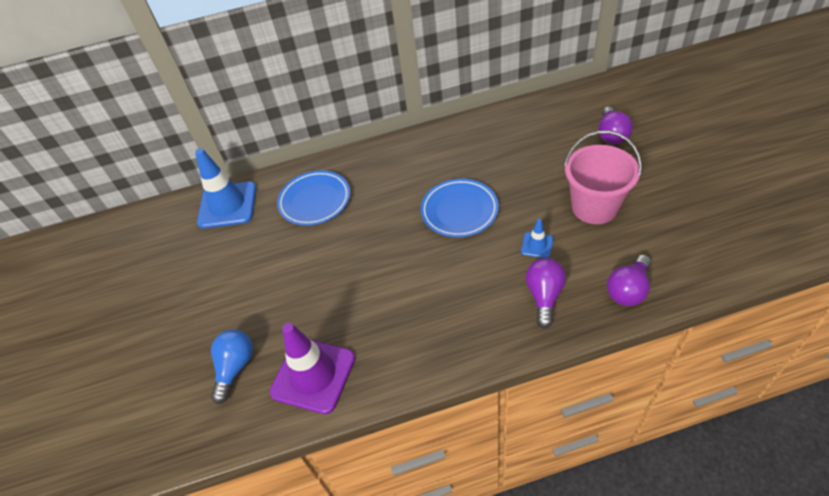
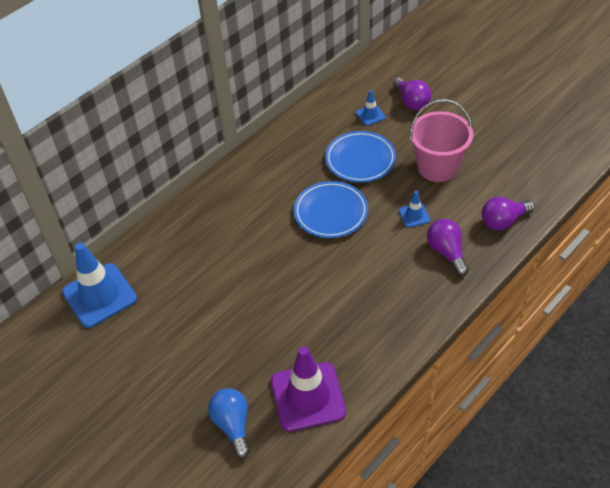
camera: 35 degrees left, 0 degrees up
(315, 201) = (189, 256): blue plate -> blue plate (360, 160)
(561, 134) = (370, 115): none -> blue traffic cone
(628, 290) = (503, 221): purple light bulb -> purple light bulb turned 60 degrees clockwise

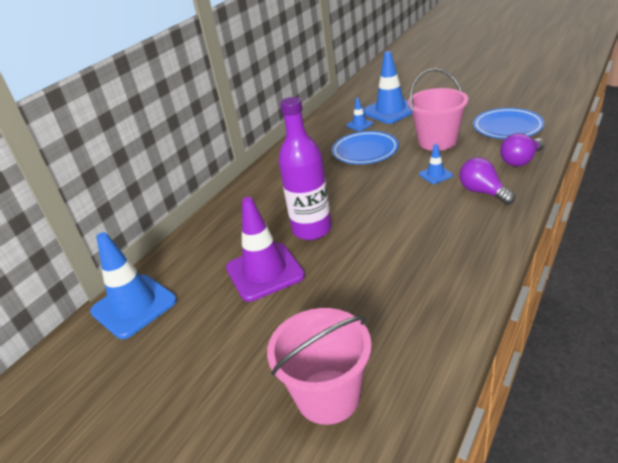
camera: 10 degrees left, 15 degrees down
(233, 425) = (328, 396): blue light bulb -> pink bucket
(274, 252) = (312, 230): none -> purple bottle
(308, 396) = (406, 343): purple traffic cone -> purple traffic cone (265, 272)
(331, 212) = (355, 190): blue plate -> blue plate (507, 127)
(411, 102) = (390, 110): purple light bulb -> blue traffic cone

